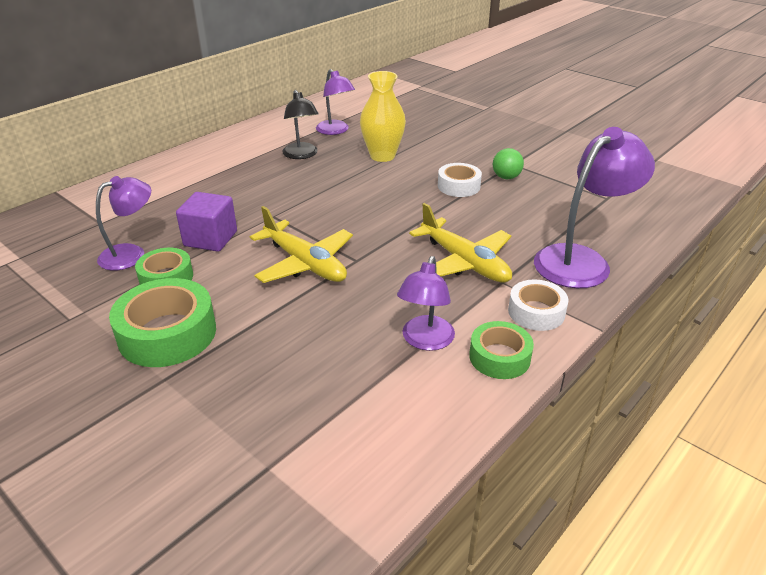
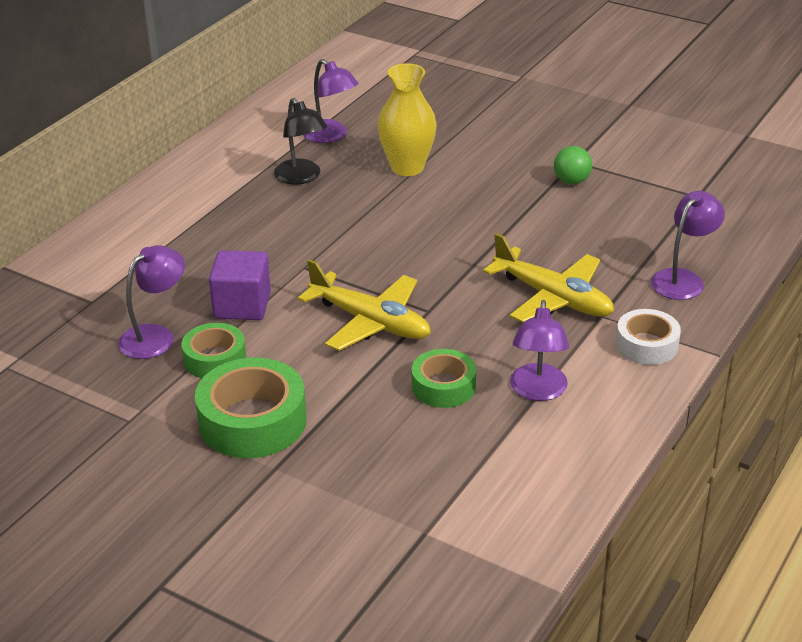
camera: 10 degrees left, 0 degrees up
(458, 186) = (517, 200): white tape -> none
(499, 357) = (620, 397): green tape -> green tape (443, 386)
(581, 260) = (683, 279): purple lamp -> purple lamp, size x0.62

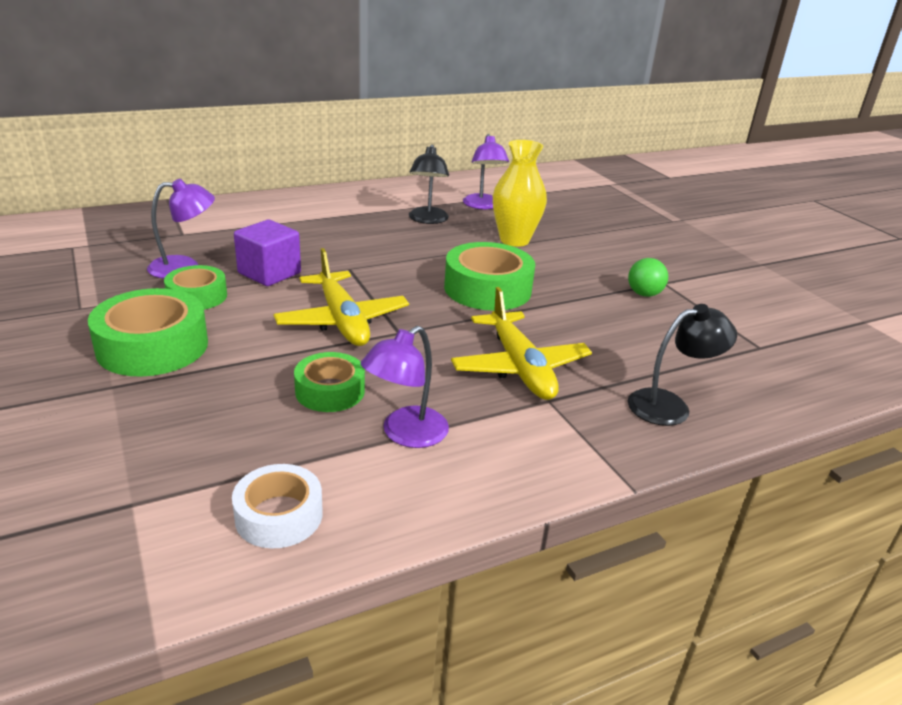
camera: 30 degrees right, 5 degrees down
(446, 234) = (487, 289): none -> green tape
(647, 345) = (564, 445): white tape -> white tape (279, 515)
(683, 279) = (670, 405): purple lamp -> black lamp

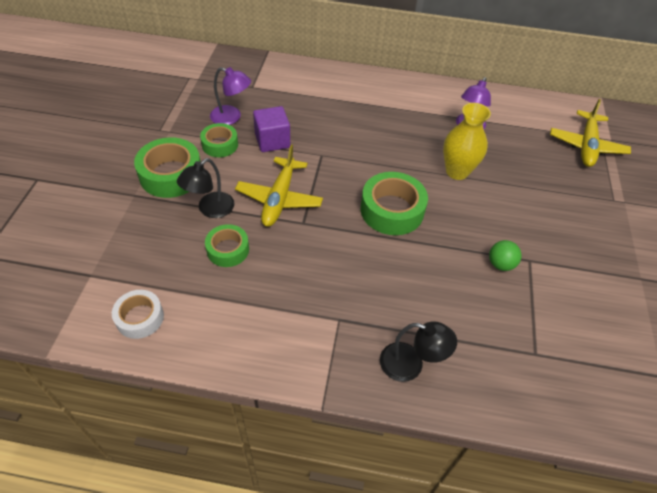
camera: 35 degrees right, 20 degrees up
(405, 434) = (238, 300): purple lamp -> none
(427, 220) = (413, 128): black lamp -> black lamp (210, 209)
(520, 367) = (347, 286): yellow plane -> yellow plane (586, 146)

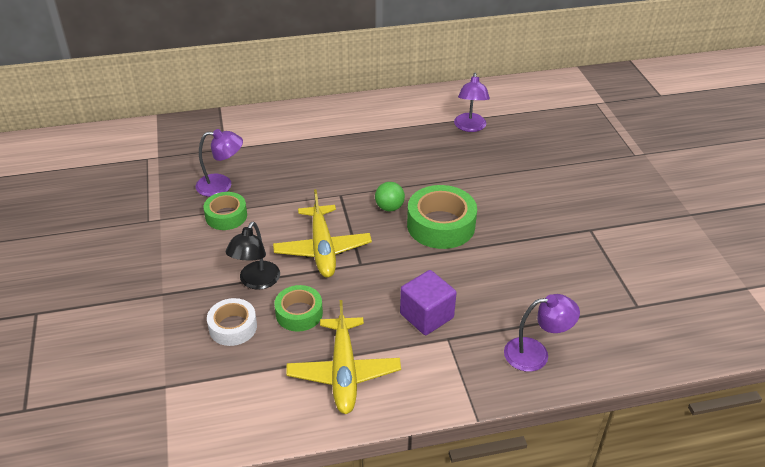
camera: 20 degrees left, 10 degrees down
(140, 318) = (247, 406): white tape -> white tape (233, 327)
(171, 175) = (191, 261): green tape -> none
(272, 141) = (280, 196): purple cube -> purple cube (426, 316)
(410, 365) = (535, 354): black lamp -> purple lamp
(457, 171) = (482, 171): yellow vase -> none
(500, 264) = (567, 241): green ball -> green ball (389, 207)
(586, 146) = (586, 114): yellow plane -> yellow plane (344, 372)

